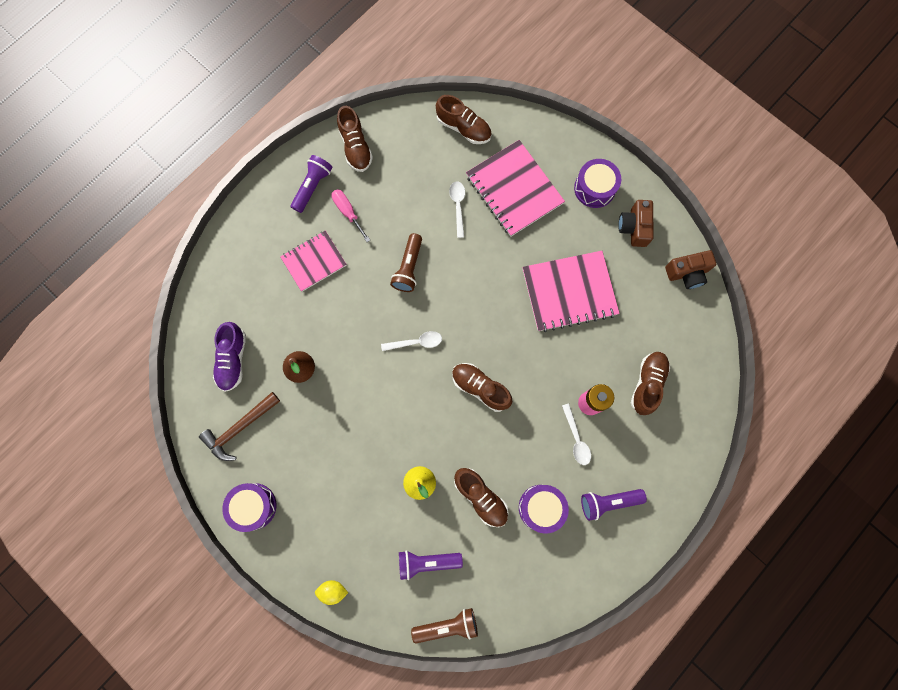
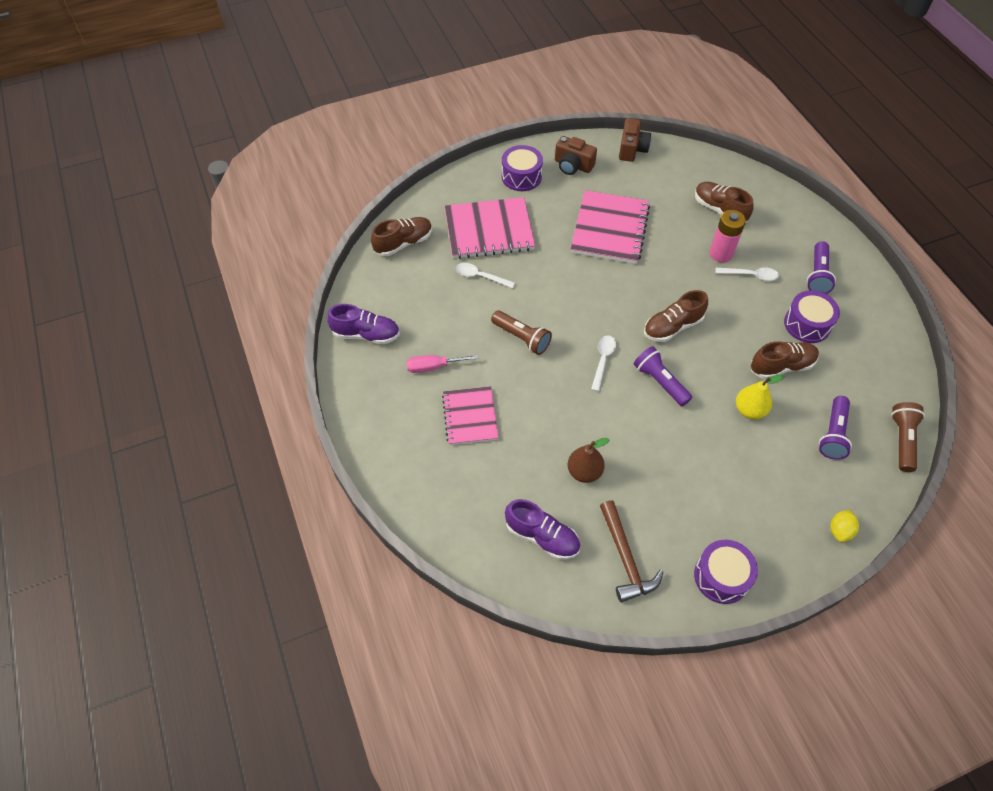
camera: 65 degrees left, 20 degrees down
(312, 187) = (386, 387): purple flashlight -> purple flashlight (660, 382)
(355, 147) = (366, 334): brown shoe -> purple shoe

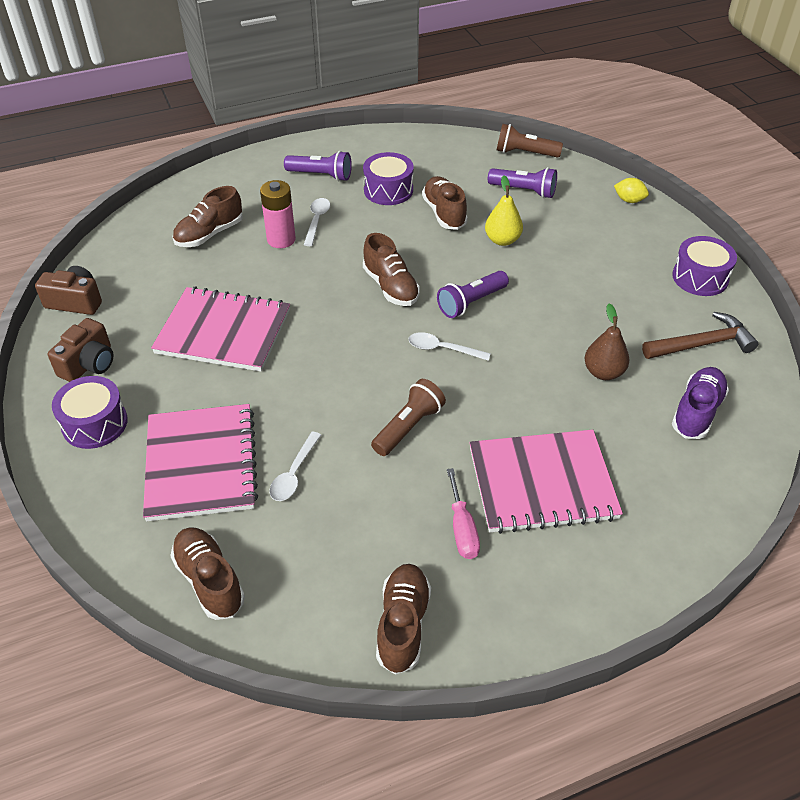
camera: 90 degrees left, 10 degrees down
(366, 334) = (403, 625): purple shoe -> brown shoe
(470, 416) = (542, 483): pink notebook -> pink notebook, size x1.57

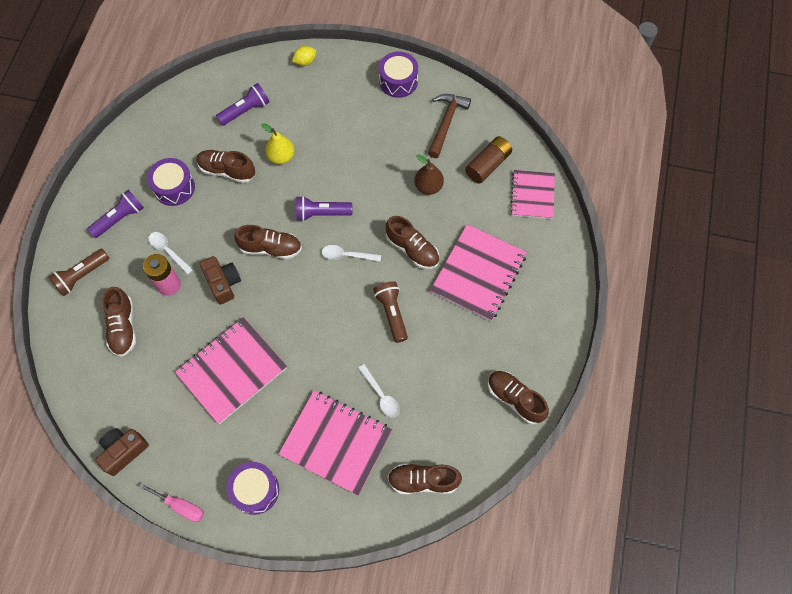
camera: 55 degrees left, 20 degrees up
(89, 364) = (196, 470): brown camera -> brown camera (223, 283)
(442, 349) = (346, 255): white spoon -> white spoon turned 45 degrees clockwise
(462, 529) = (478, 332): pink screwdriver -> pink screwdriver (180, 506)
(471, 303) = (321, 213): purple flashlight -> purple flashlight turned 90 degrees clockwise
(508, 401) = (412, 249): none -> brown shoe
(525, 153) = (208, 81): brown flashlight -> brown flashlight (81, 276)
(697, 412) = (488, 165): purple shoe -> brown battery
(710, 481) = (532, 195): none -> pink notebook

